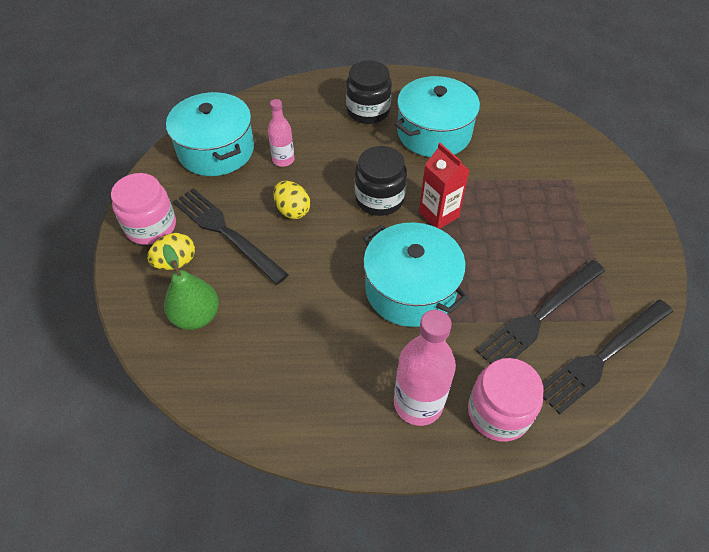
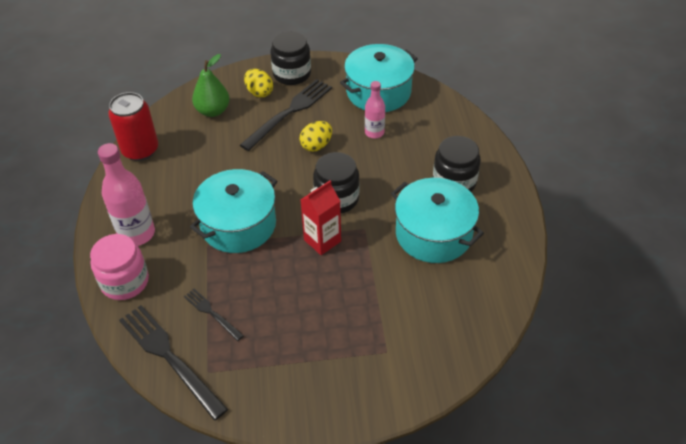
camera: 85 degrees right, 5 degrees down
(151, 226) = (292, 74): pink jar -> black jar
(255, 409) = (140, 150): none -> red can
(540, 316) = (211, 313): black fork -> black fork, size x0.53

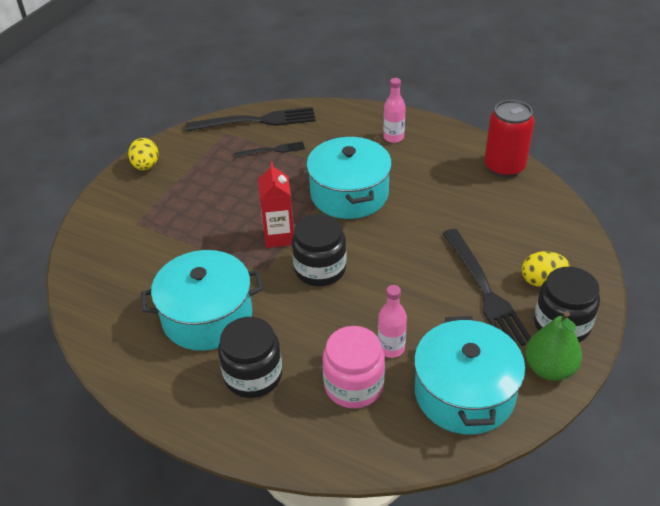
camera: 125 degrees right, 5 degrees down
(125, 281) = (347, 119): pink jar -> pink jar (354, 385)
(137, 234) = (393, 137): pink bottle -> pink bottle, size x0.59
(213, 111) = (532, 232): green pear -> green pear (549, 368)
(316, 145) = (410, 288): yellow egg -> yellow egg (146, 166)

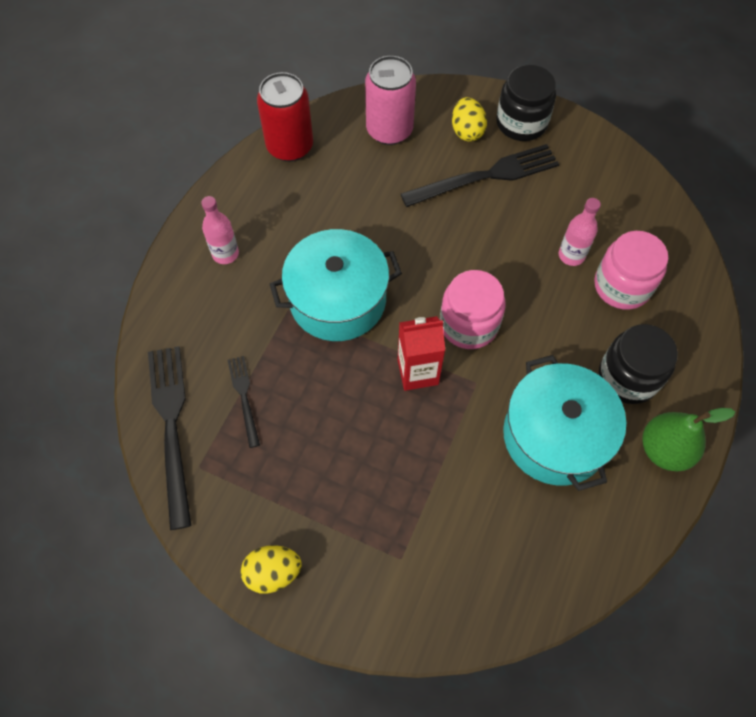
camera: 95 degrees left, 20 degrees up
(320, 269) = (468, 324): black jar -> pink jar
(464, 393) = (613, 199): turquoise pot -> none
(533, 226) = (389, 130): none -> pink can
(549, 368) = (574, 137): green pear -> green pear (664, 449)

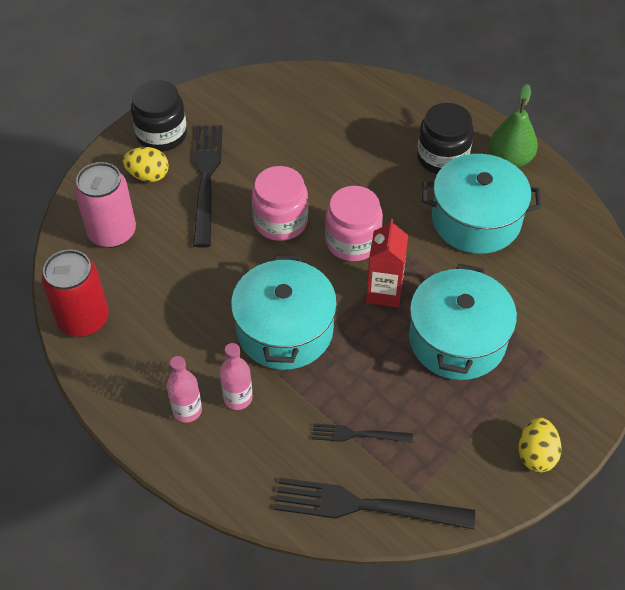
camera: 70 degrees left, 10 degrees down
(386, 458) = (457, 339): none -> turquoise pot
(571, 255) = (317, 151): pink bottle -> pink bottle (238, 398)
(622, 286) = (360, 130): pink jar -> pink jar (280, 221)

